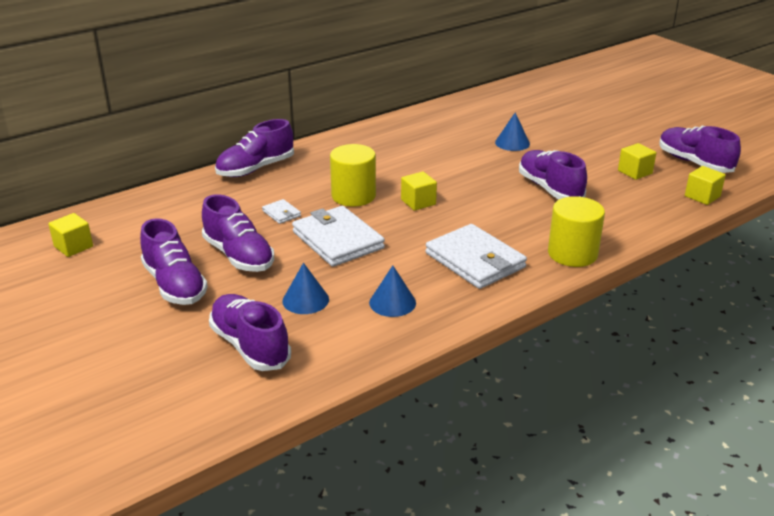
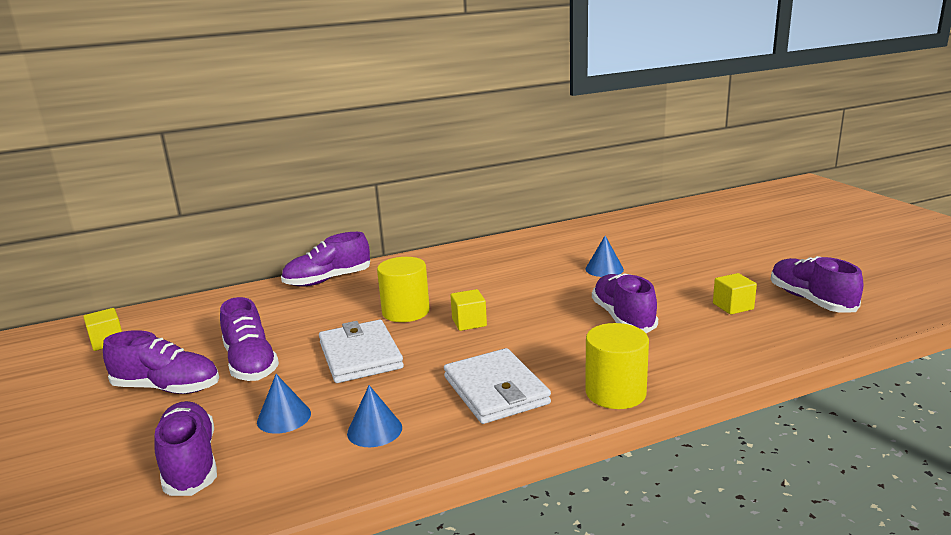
camera: 15 degrees right, 10 degrees down
(175, 285) = (167, 388): purple shoe -> purple shoe turned 60 degrees counterclockwise
(281, 213) = (322, 324): white wallet -> none
(702, 196) = (808, 338): yellow cube -> none

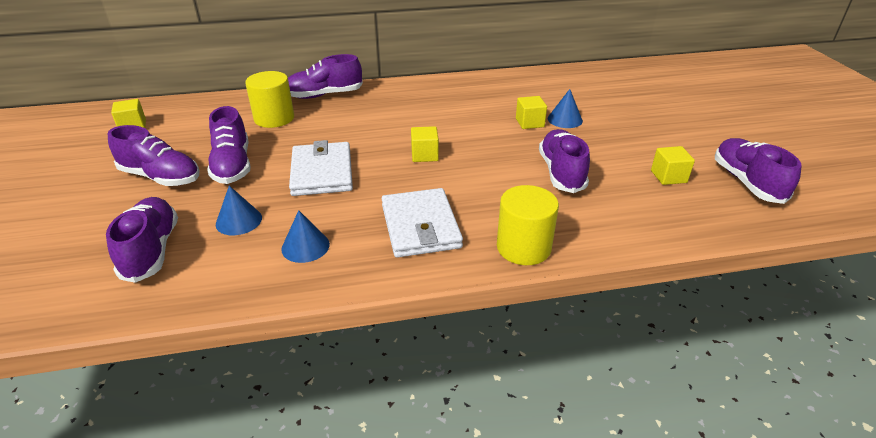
camera: 10 degrees right, 15 degrees up
(406, 312) = (375, 136): yellow cylinder -> yellow cylinder (274, 118)
(569, 277) = (529, 123): none -> yellow cube

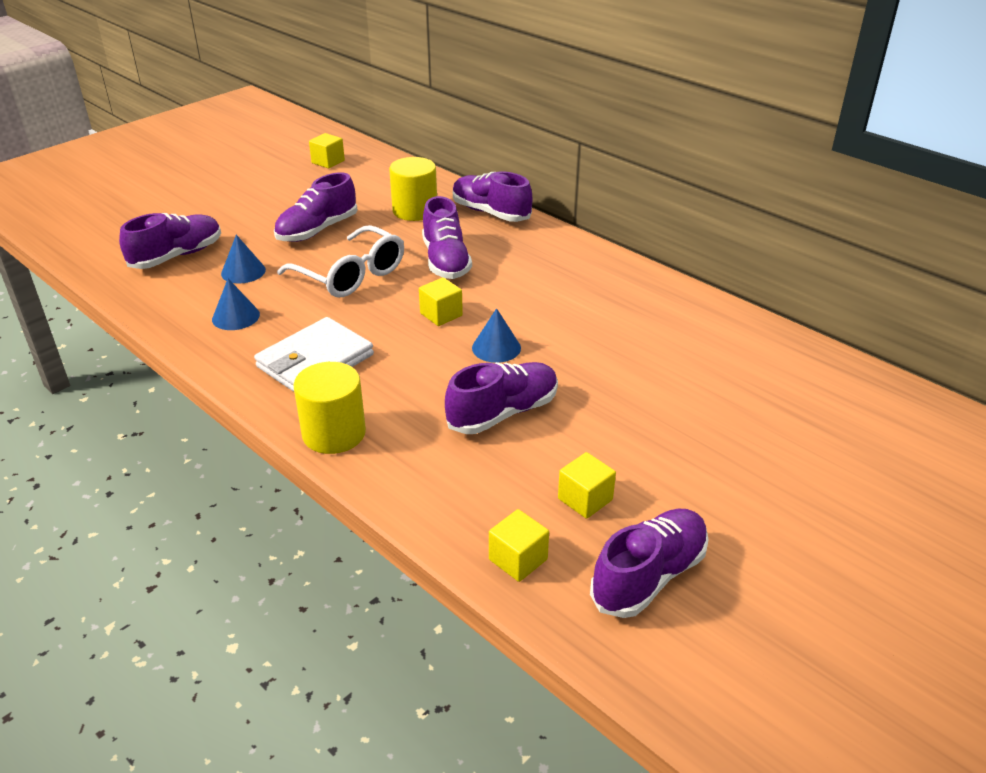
camera: 55 degrees right, 0 degrees up
(161, 177) = (269, 211): purple shoe -> purple shoe (446, 261)
(322, 172) = (350, 275): white wallet -> white glasses
(529, 123) = (593, 354): yellow cube -> yellow cube (518, 559)
(565, 119) = (635, 376): blue cone -> blue cone (496, 348)

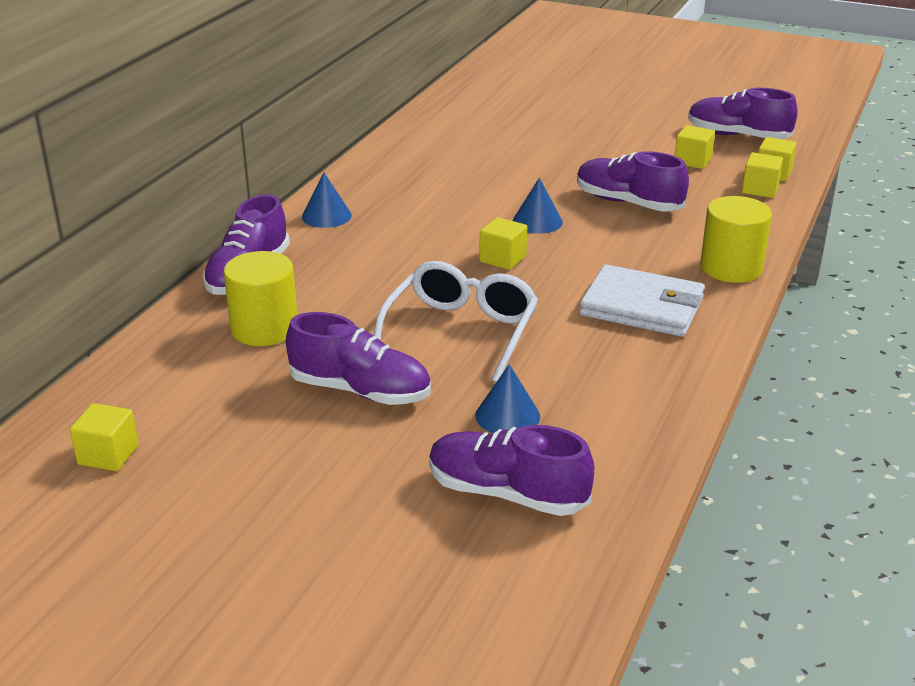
camera: 110 degrees left, 5 degrees down
(236, 316) = (609, 384): blue cone -> blue cone (326, 216)
(446, 261) = (389, 279): purple shoe -> none
(481, 527) = (760, 189): none -> yellow cube

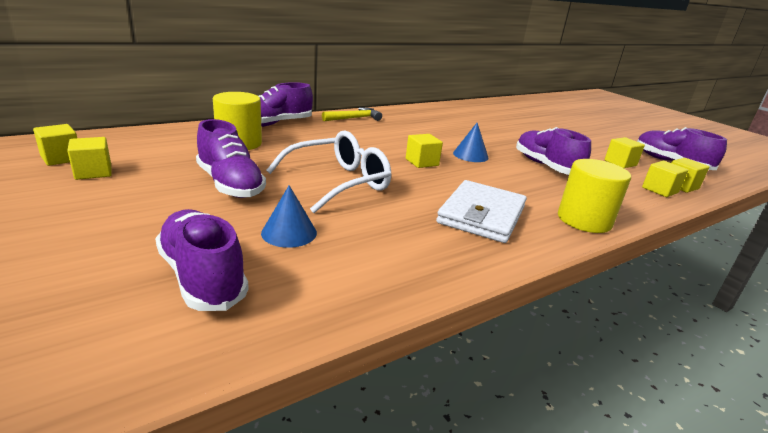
camera: 30 degrees right, 5 degrees down
(187, 452) = (93, 172): none -> yellow cube
(326, 216) = (354, 118): blue cone -> yellow hammer
(642, 307) = (482, 215): white wallet -> white wallet turned 60 degrees clockwise

